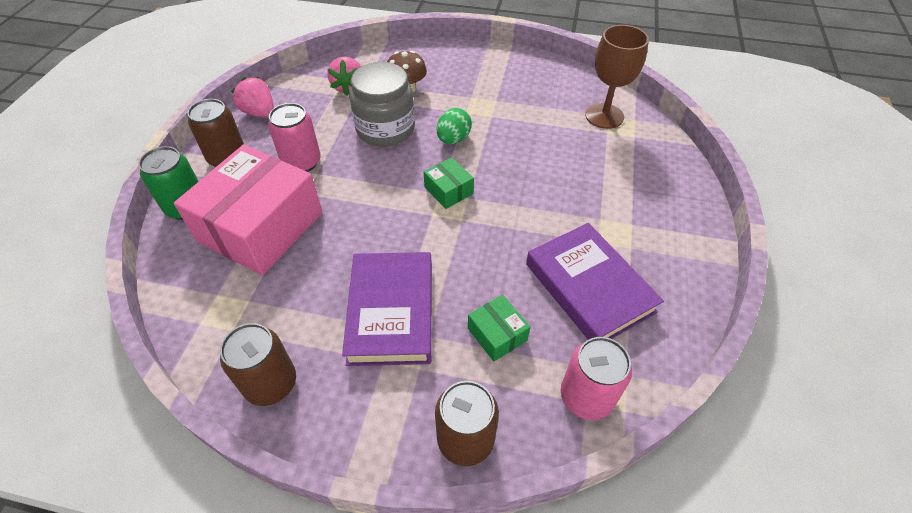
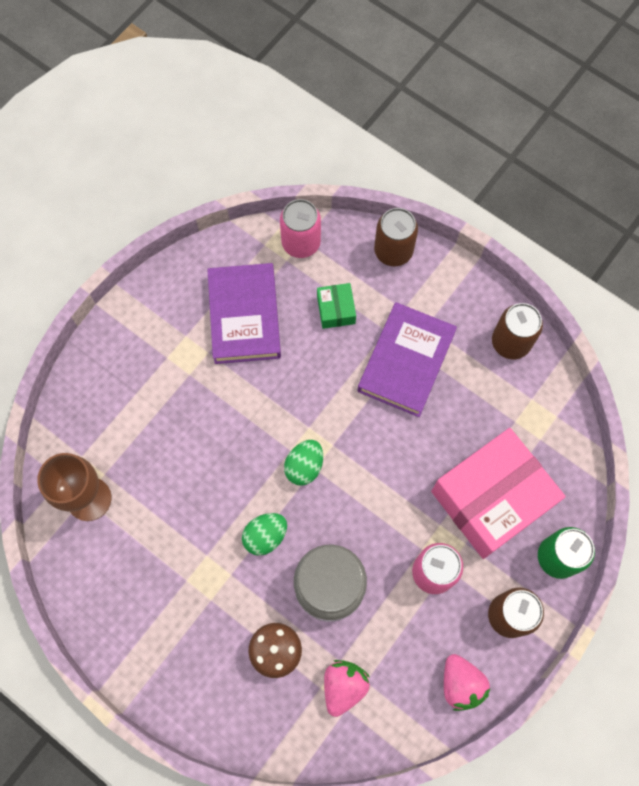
camera: 155 degrees left, 20 degrees up
(448, 190) = (304, 466): green box -> green egg

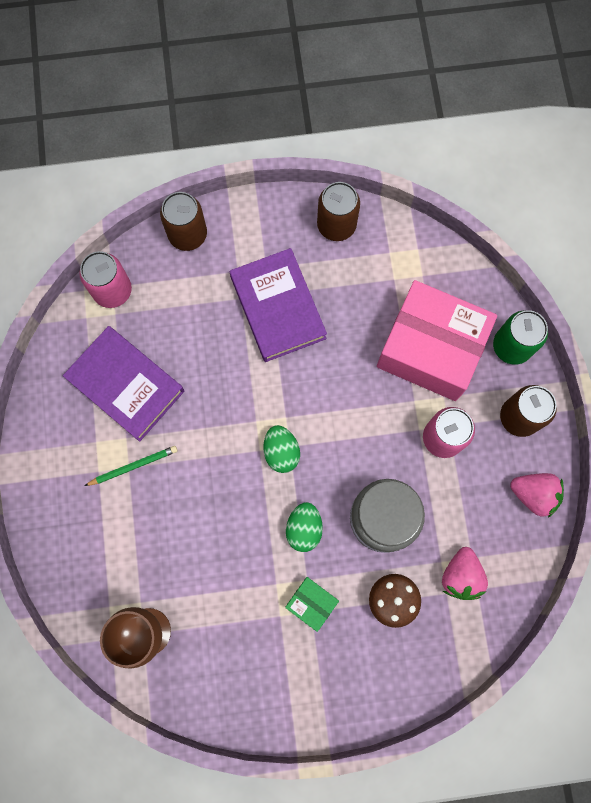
camera: 45 degrees left, 5 degrees up
(193, 377) = (133, 466): none -> green pencil
(336, 310) = (189, 317): green box -> green box (311, 603)
(343, 686) = (460, 576): pink strawberry -> pink strawberry turned 150 degrees counterclockwise
(491, 499) = (431, 349): pink box -> pink box turned 75 degrees counterclockwise

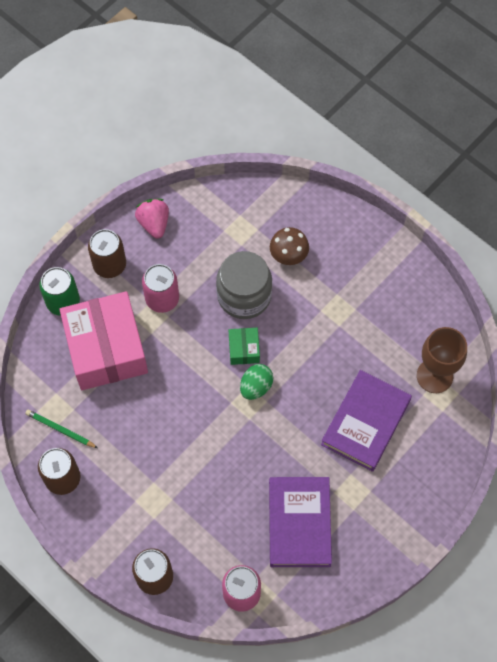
camera: 130 degrees left, 10 degrees down
(133, 466) = (347, 471): green pencil -> green pencil (60, 429)
(277, 308) = (158, 468): purple book -> purple book (366, 422)
(304, 528) = (291, 336): green egg -> none
(311, 603) = (332, 297): green box -> green box (244, 349)
(460, 576) = (240, 229): pink strawberry -> none

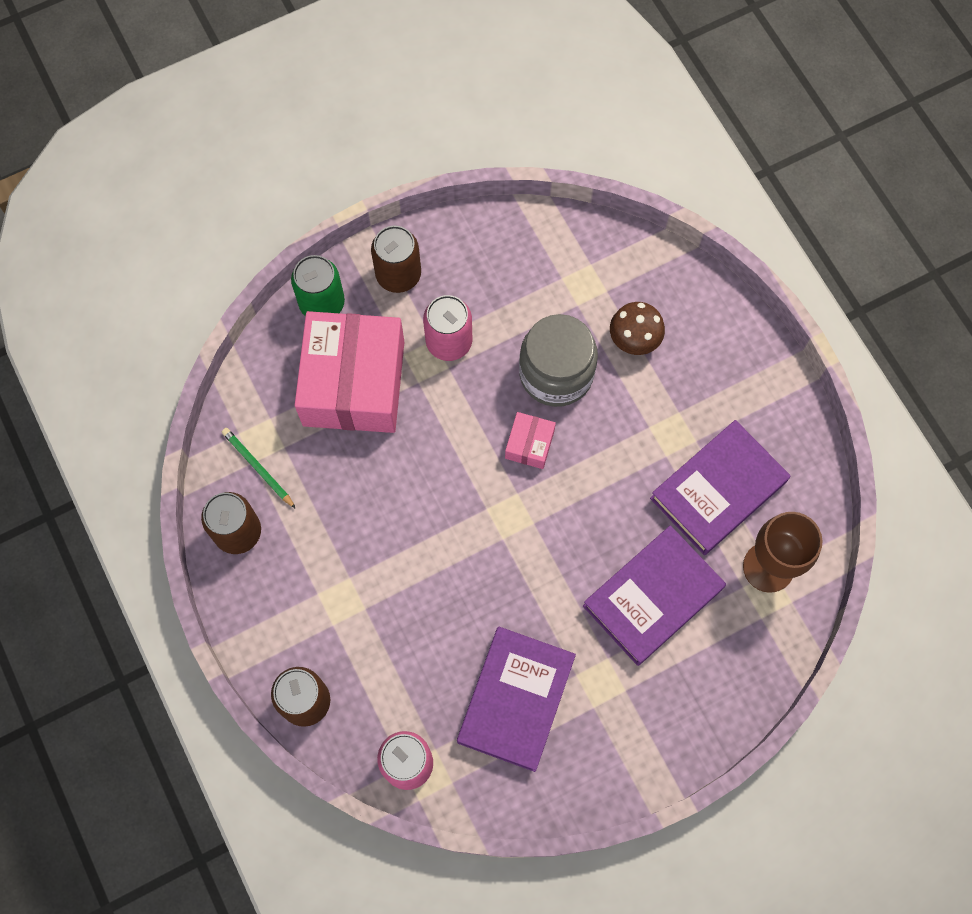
camera: 20 degrees right, 5 degrees up
(154, 223) = (475, 239): pink strawberry -> none
(244, 349) = (529, 444): green box -> pink box
(256, 387) = (527, 499): green egg -> none
(382, 336) = (718, 490): none -> purple book

